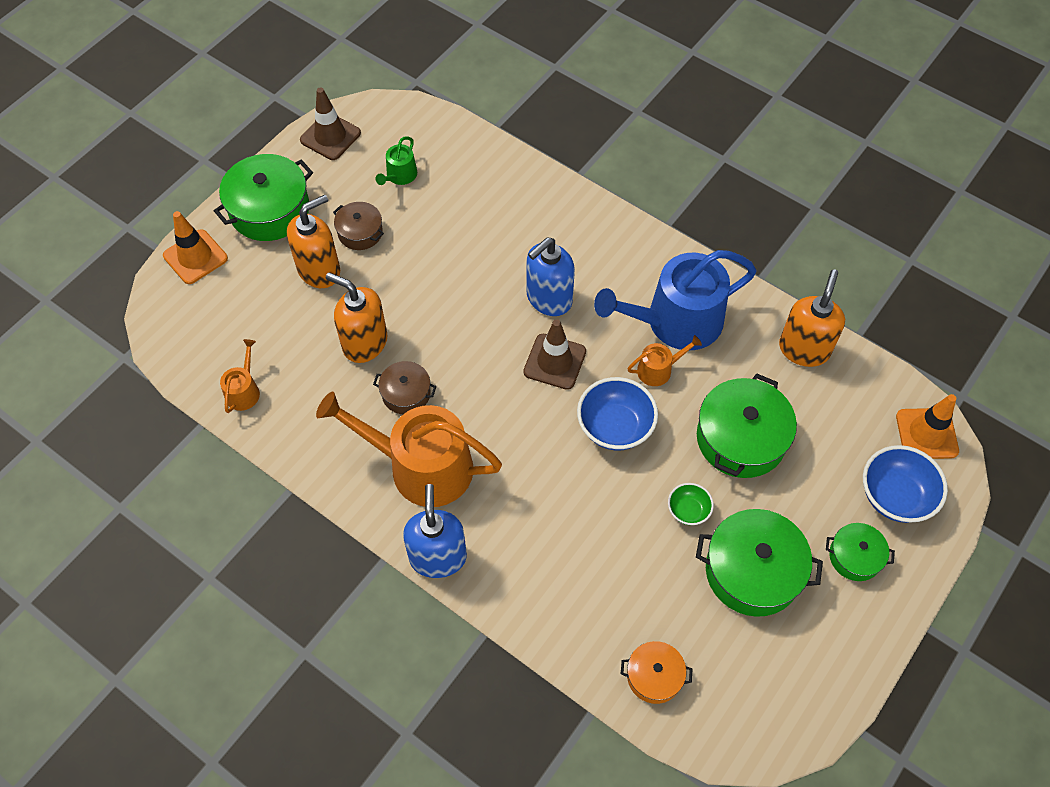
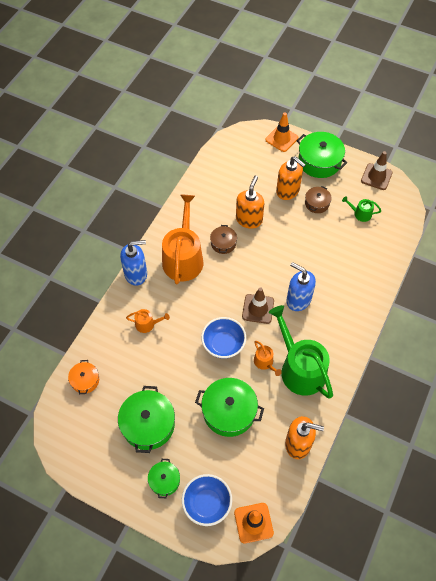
camera: 80 degrees right, 0 degrees up
(244, 390) = (211, 176): orange watering can -> orange watering can (147, 324)
(675, 321) = (299, 368): blue watering can -> green watering can
(688, 510) = (179, 387): green bowl -> none

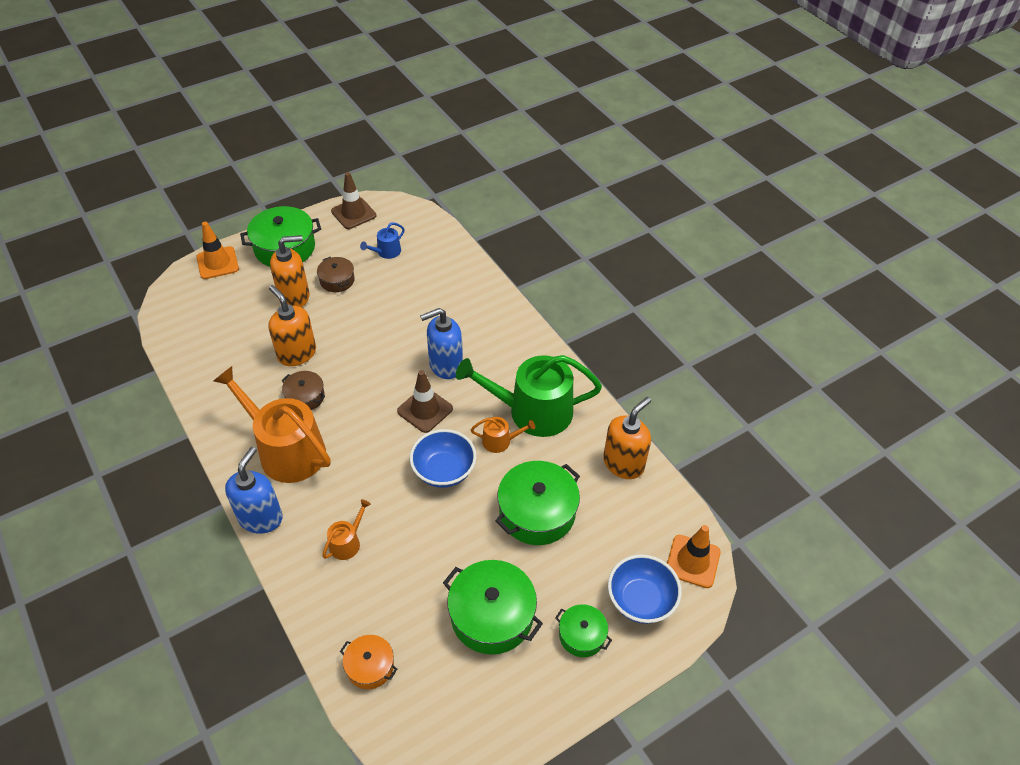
camera: 60 degrees left, 10 degrees down
(360, 214) = (386, 252): green watering can -> blue watering can

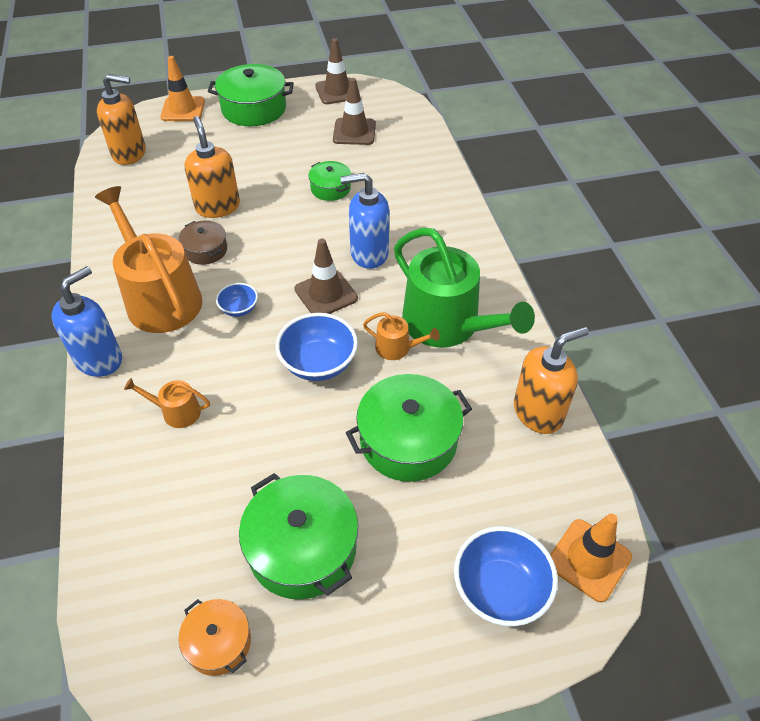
camera: 20 degrees right, 0 degrees up
(294, 296) = (242, 154): orange soap dispenser -> orange soap dispenser (130, 153)
(337, 280) = (291, 148): brown pot -> none
(347, 542) = (176, 412): orange watering can -> orange watering can turned 135 degrees counterclockwise
(358, 442) = (239, 309): none -> blue bowl
(370, 666) = (133, 562): orange pot -> orange pot (218, 642)
(386, 252) = (354, 132): blue watering can -> brown traffic cone
(532, 411) = (448, 325): green watering can -> green watering can turned 150 degrees counterclockwise
(582, 635) = (405, 610): green pot -> green pot (330, 188)

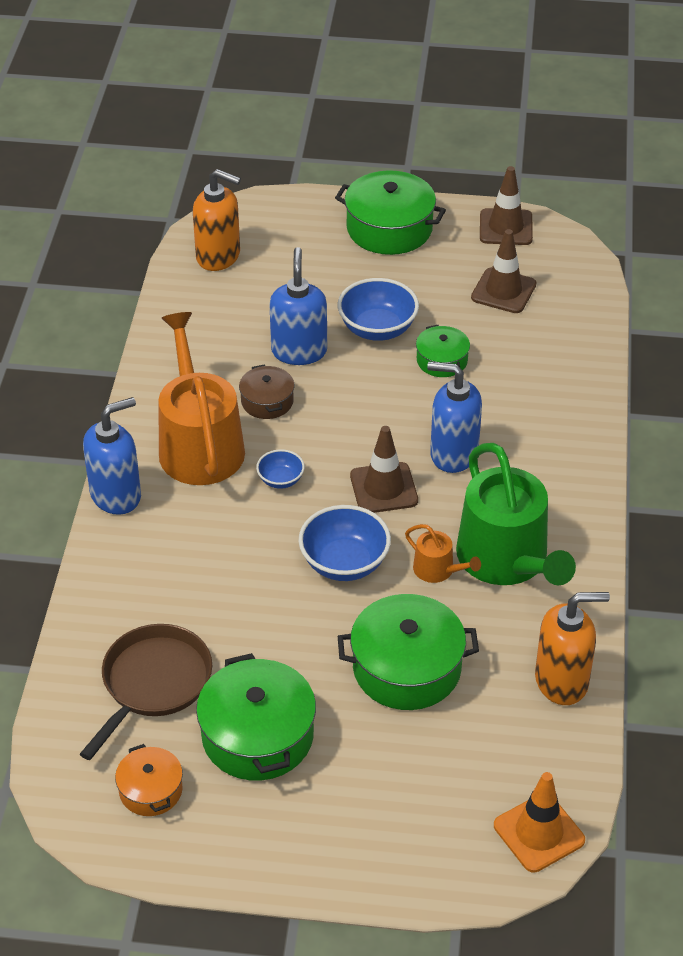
camera: 20 degrees right, 5 degrees down
(176, 412) = (178, 571): orange watering can -> none
(183, 109) = (301, 209): orange traffic cone -> none
(186, 526) = (153, 683): none -> brown pan
(217, 207) = (299, 351): orange soap dispenser -> blue soap dispenser
(500, 589) = (435, 830): blue bowl -> blue bowl (377, 329)

